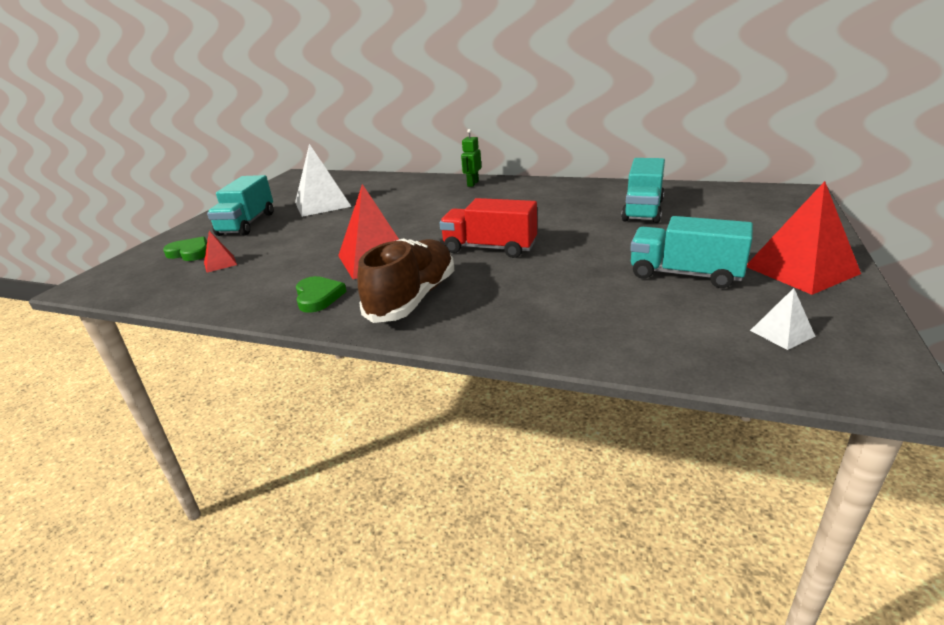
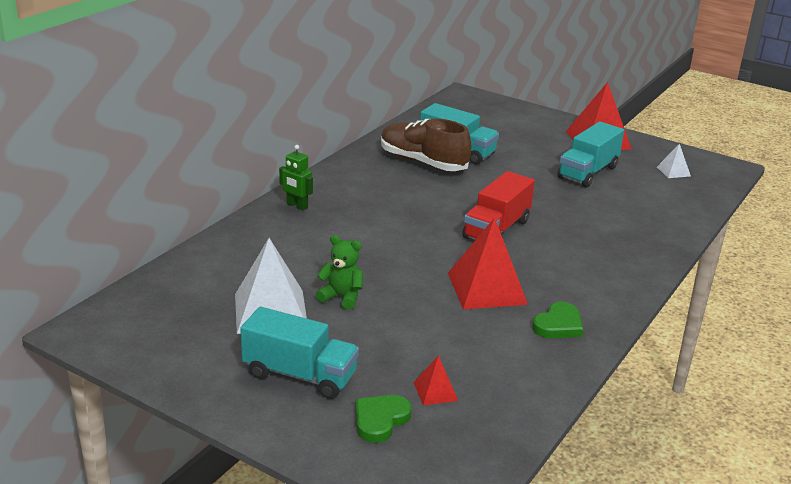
camera: 80 degrees left, 0 degrees up
(318, 297) = (558, 325): green heart -> green heart turned 135 degrees clockwise
(345, 217) = (342, 297): none -> green teddy bear
(412, 298) = (581, 278): brown shoe -> brown shoe (423, 162)

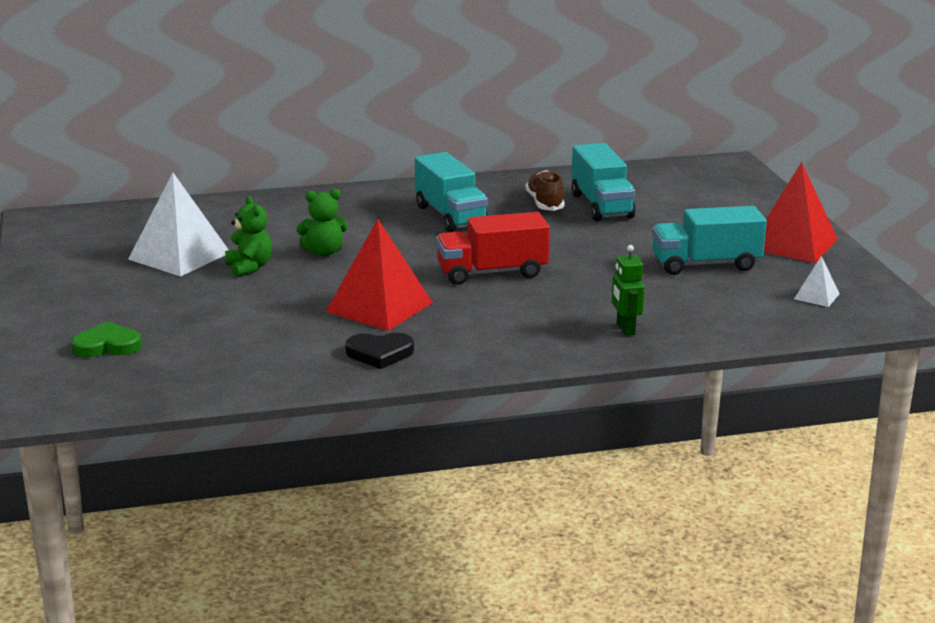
camera: 45 degrees right, 5 degrees down
(297, 206) = (354, 198): green robot -> green robot (625, 329)
(300, 375) = (114, 299): turquoise truck -> turquoise truck (450, 216)
(366, 260) = (324, 252): none -> green teddy bear
(423, 162) = (544, 203): brown shoe -> brown shoe, size x0.60
(435, 391) = (182, 348): red pyramid -> none
(558, 325) = (380, 353): green heart -> black heart

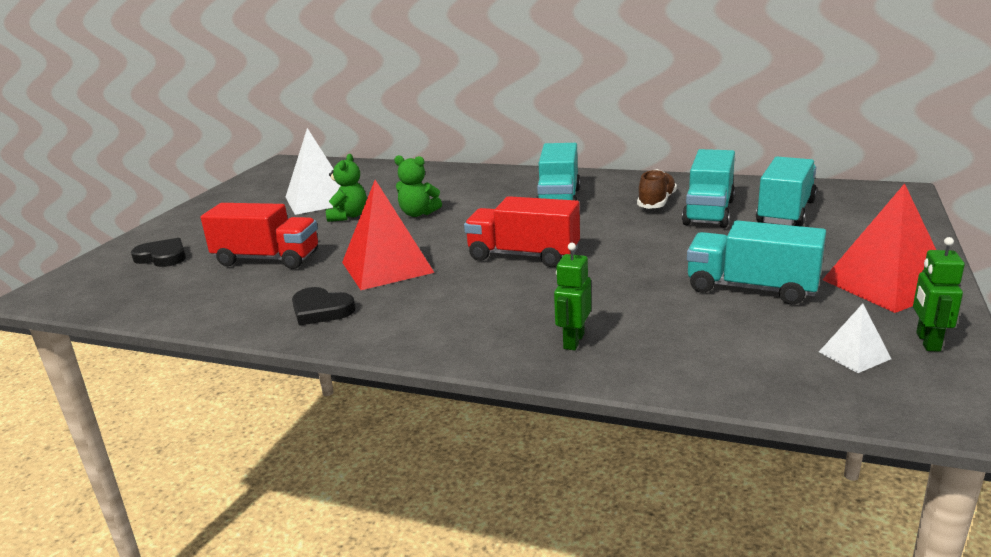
camera: 35 degrees right, 0 degrees up
(107, 345) = (162, 257): green heart -> black heart
(238, 324) = (267, 259): none -> red truck
(664, 196) = (785, 212): none -> turquoise truck
(850, 278) = (927, 342): none -> green robot

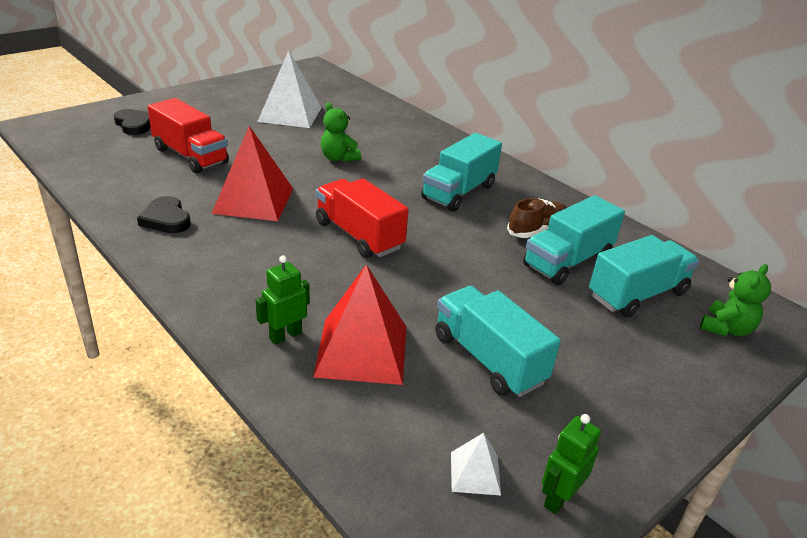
camera: 25 degrees right, 10 degrees up
(348, 216) = (289, 139): green teddy bear -> green teddy bear (726, 329)
(887, 284) = (614, 419): red pyramid -> red pyramid (361, 350)

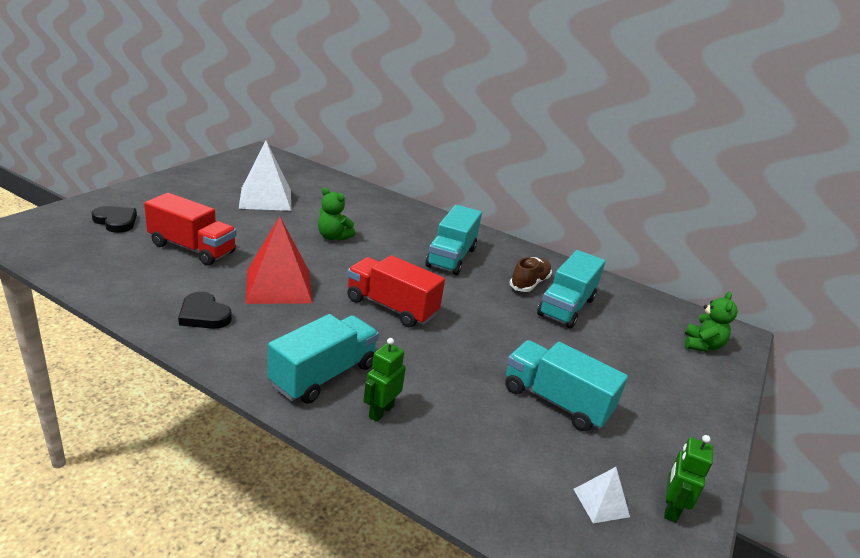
camera: 20 degrees left, 5 degrees down
(361, 350) = (453, 413): red pyramid -> none
(637, 294) = (629, 327): turquoise truck -> turquoise truck (324, 375)

